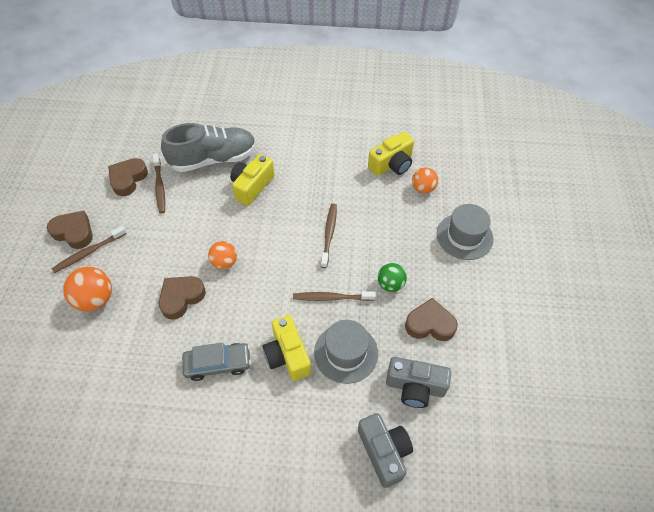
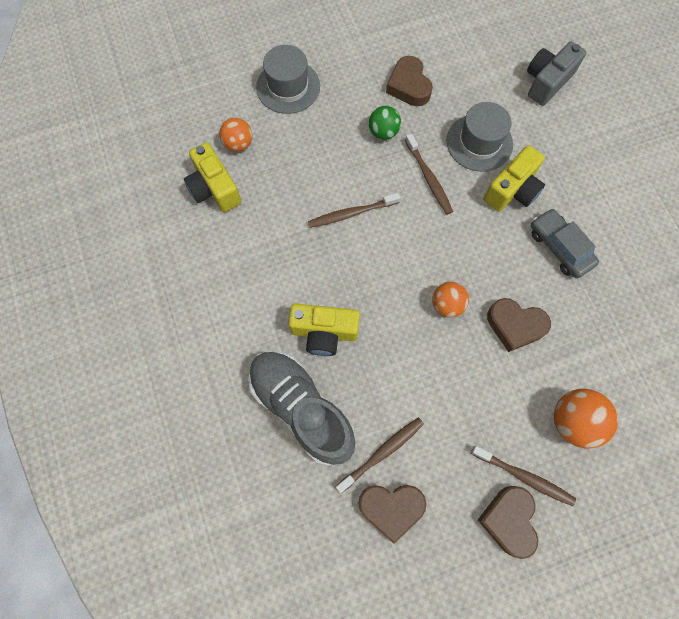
camera: 115 degrees left, 15 degrees up
(392, 164) = (214, 188): yellow camera -> yellow camera turned 150 degrees counterclockwise
(415, 387) = (477, 78): grey camera -> none

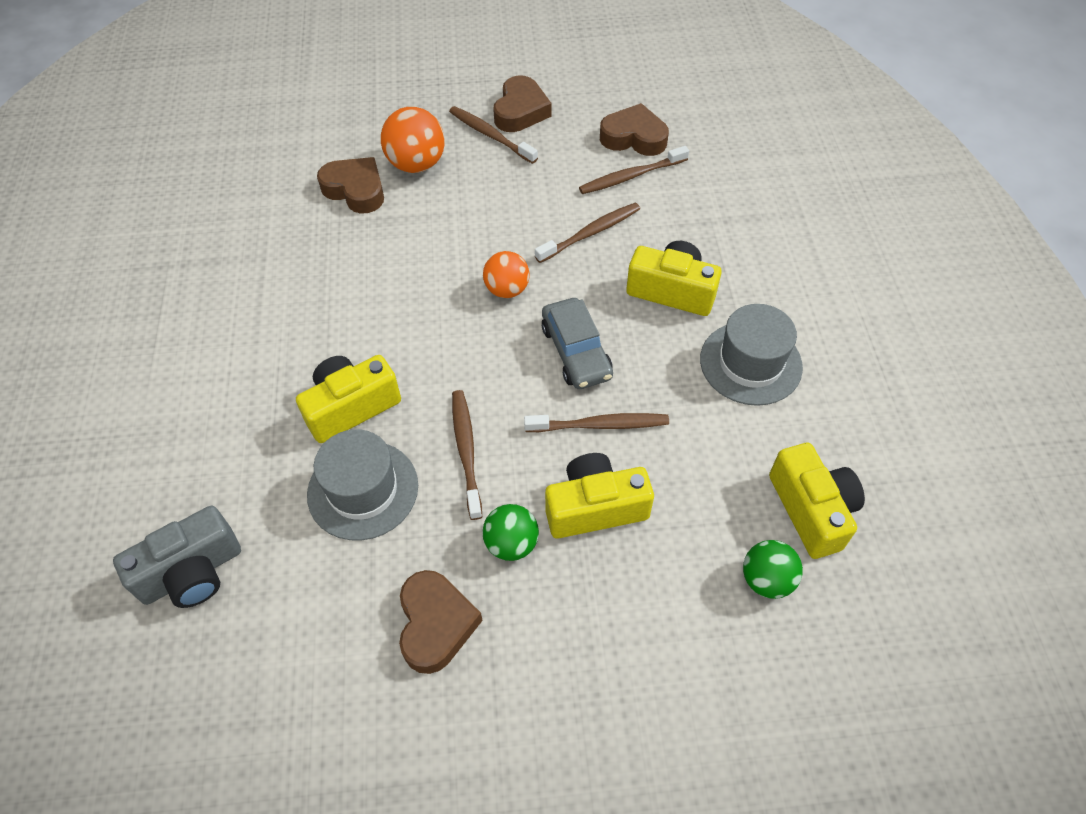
camera: 165 degrees left, 15 degrees down
(238, 144) = (766, 579): orange ball -> green ball
(288, 87) = (661, 678): grey hat -> grey hat (750, 363)
(301, 408) = (713, 226): grey shoe -> none
(341, 162) = (595, 507): none -> yellow camera
(400, 376) = (590, 233): none -> brown toothbrush
(515, 325) = (433, 253): brown heart -> brown heart (355, 190)
(559, 247) = (329, 322): grey car -> grey car (576, 352)

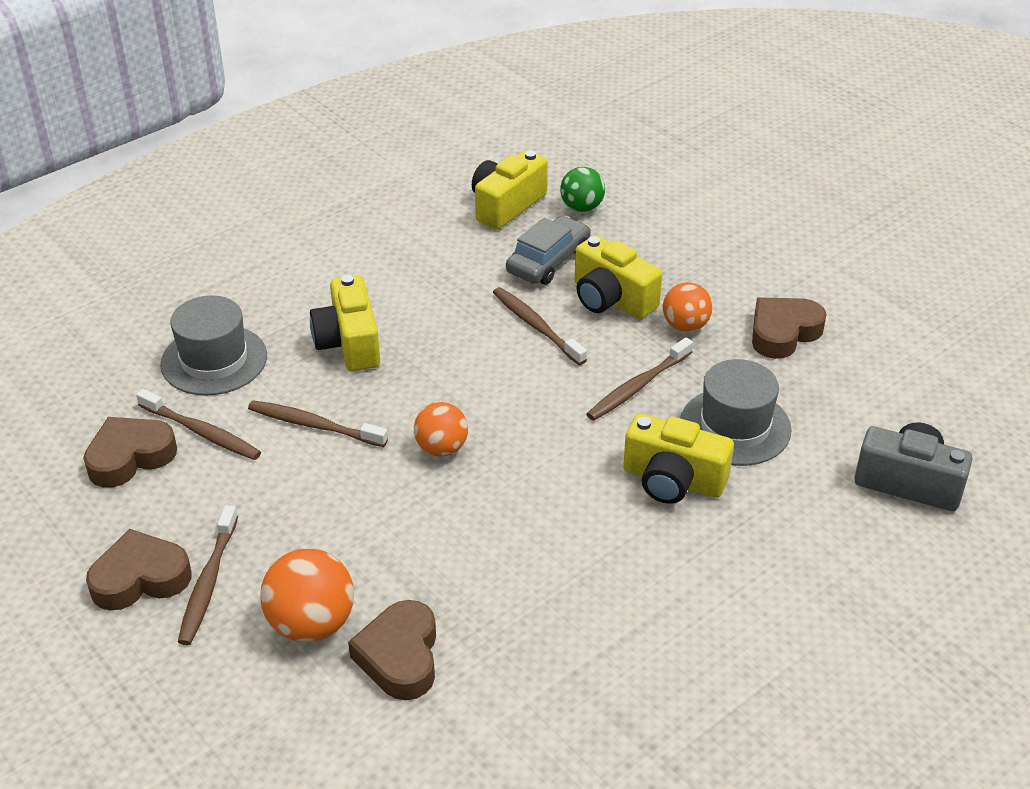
camera: 125 degrees left, 15 degrees down
(511, 543) = (685, 326): green ball -> orange ball
(576, 352) = (474, 371): grey car -> grey car (548, 261)
(634, 137) = (130, 457): brown heart -> brown heart turned 75 degrees clockwise
(750, 363) = (394, 273): grey hat -> grey hat (214, 360)

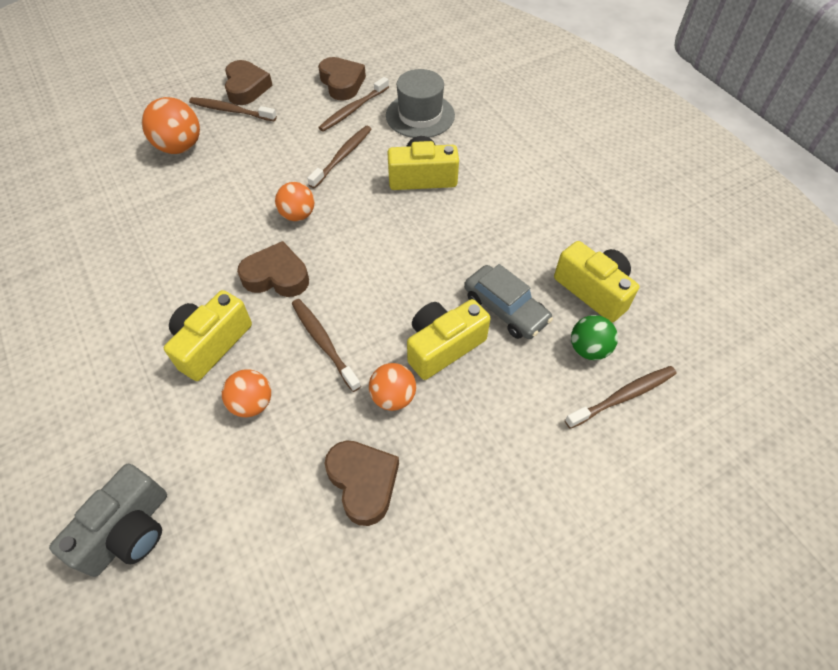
camera: 100 degrees right, 15 degrees up
(400, 656) = (137, 180): brown heart -> brown heart (276, 276)
(536, 326) = (416, 287): brown toothbrush -> brown toothbrush (622, 397)
(735, 426) = (252, 403): grey hat -> orange ball

